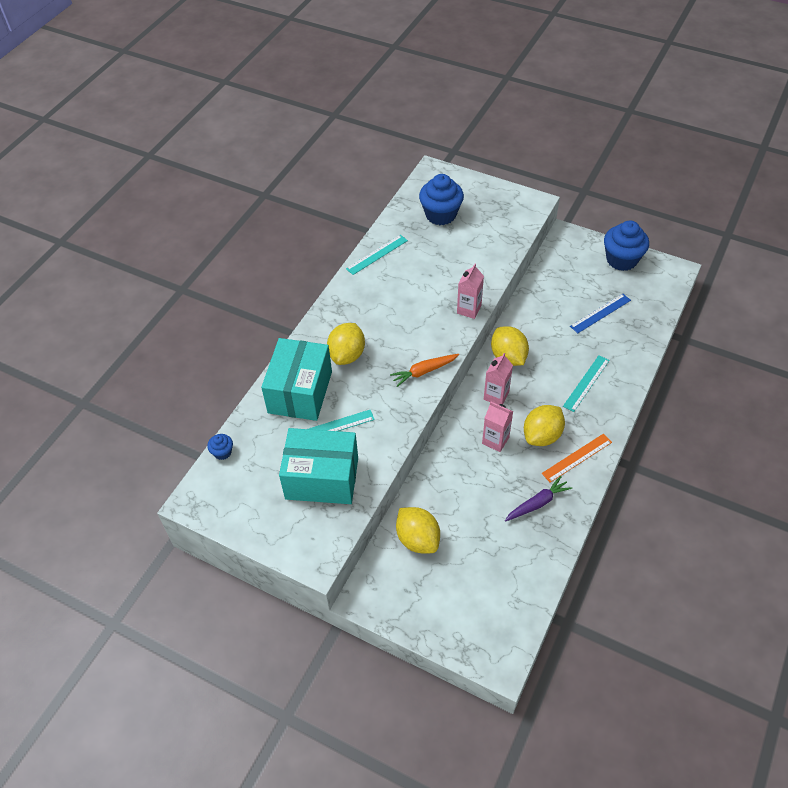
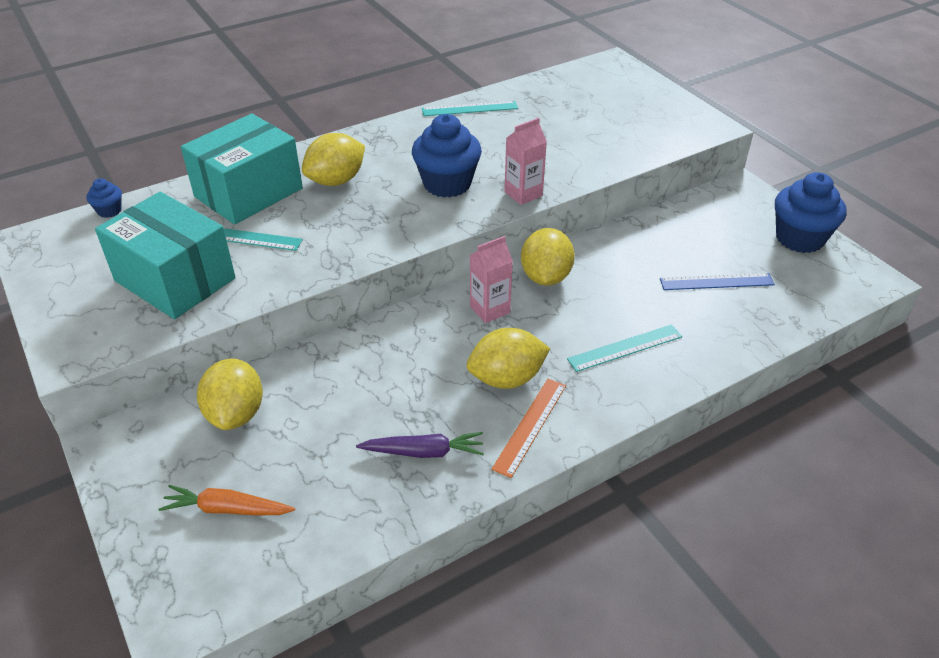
camera: 30 degrees right, 10 degrees down
(424, 371) = (404, 230): orange carrot -> orange carrot (227, 509)
(440, 215) = (581, 100): blue cupcake -> blue cupcake (447, 184)
(495, 440) = (441, 355): pink carton -> none
(577, 457) = (530, 426): orange ruler -> orange ruler turned 60 degrees counterclockwise

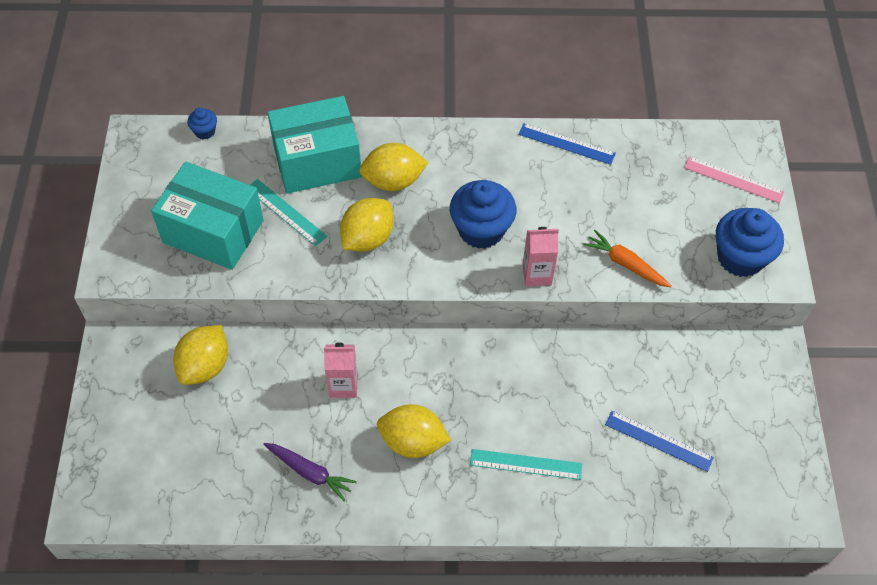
camera: 30 degrees right, 15 degrees up
(175, 279) = (213, 231): turquoise box -> turquoise box turned 45 degrees counterclockwise
(227, 509) = (156, 444): orange carrot -> orange carrot (626, 264)
(469, 109) = (566, 144): turquoise ruler -> blue ruler
(490, 309) = (447, 368): pink carton -> pink carton (343, 385)
(530, 426) = (399, 493): orange ruler -> none
(545, 277) = (516, 358): yellow lemon -> yellow lemon (367, 238)
(620, 86) = (733, 179): none -> pink ruler
(799, 238) = (778, 435): blue cupcake -> blue cupcake (740, 258)

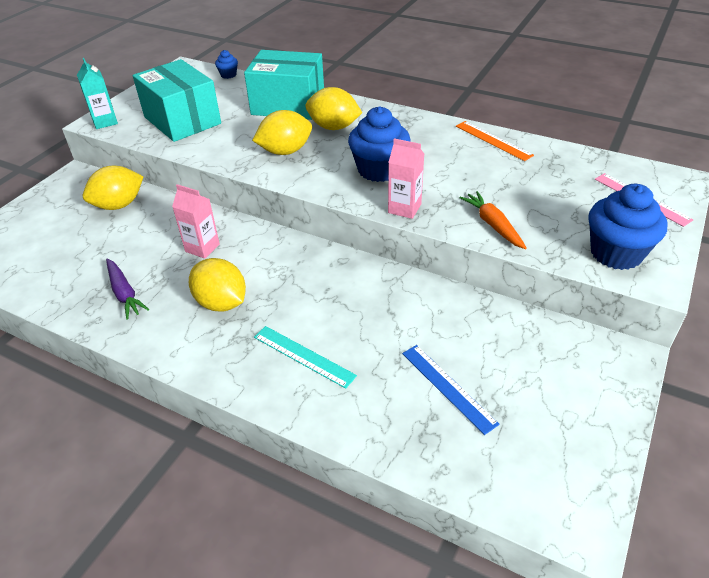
camera: 30 degrees right, 15 degrees down
(120, 268) = (105, 122): none -> turquoise carton
(286, 212) = (241, 123): turquoise ruler -> none
(566, 144) = (493, 140): blue ruler -> orange ruler

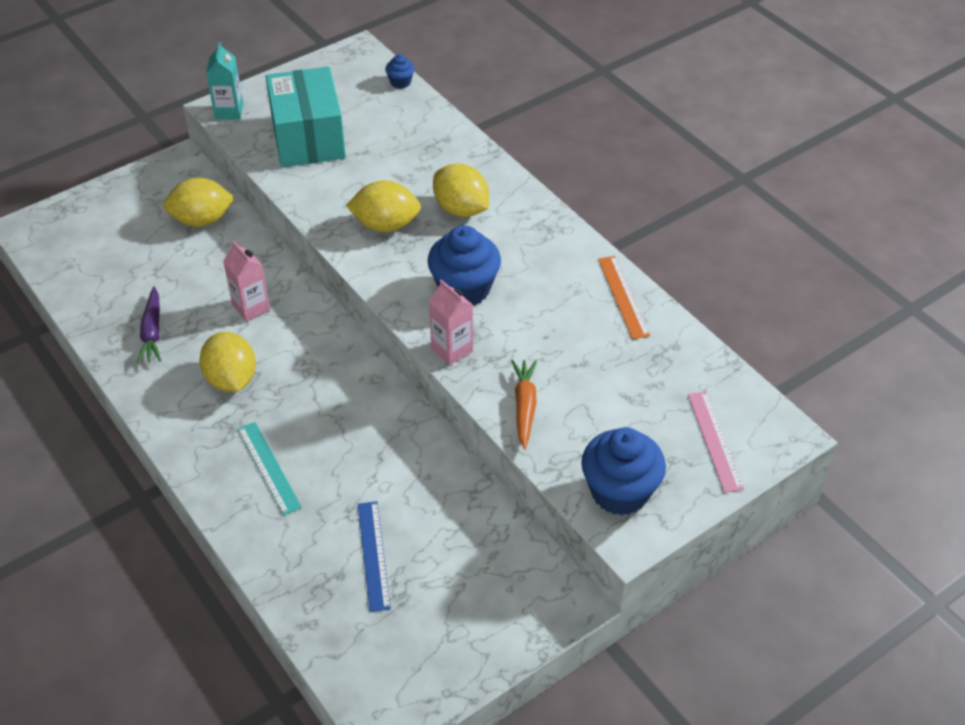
camera: 25 degrees right, 5 degrees up
(288, 105) = (435, 156): turquoise box -> none

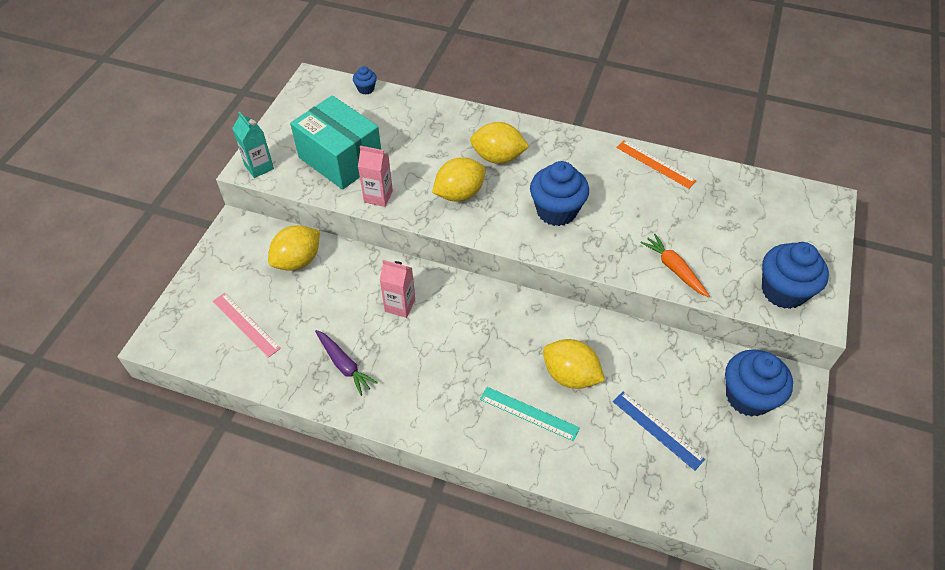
camera: 35 degrees left, 5 degrees up
(231, 379) = (439, 366): yellow lemon -> yellow lemon (570, 375)
(452, 350) = (591, 257): pink carton -> pink carton (378, 196)
(499, 583) = (748, 396): none -> blue cupcake
(714, 440) = (798, 227): pink ruler -> pink ruler (246, 324)

